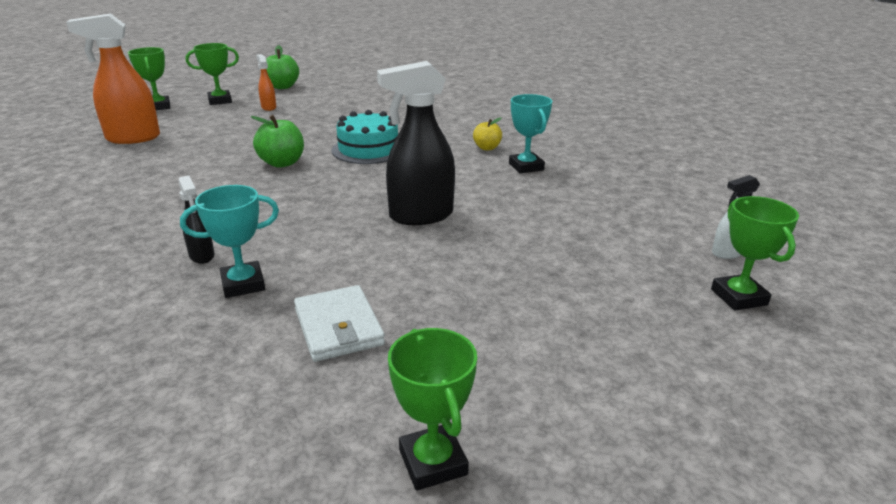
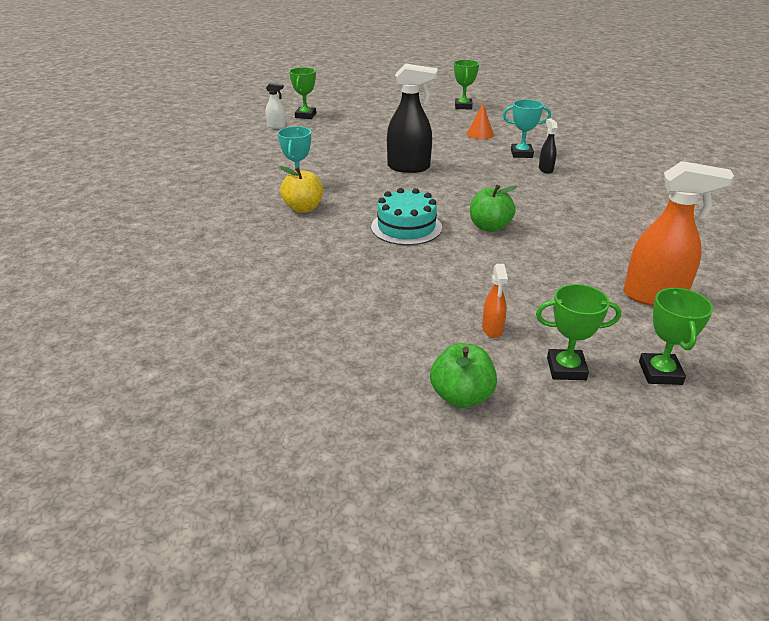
camera: 155 degrees left, 5 degrees up
(338, 327) = (480, 134): white wallet -> orange cone
(487, 148) = (303, 208): yellow apple -> yellow apple, size x1.56

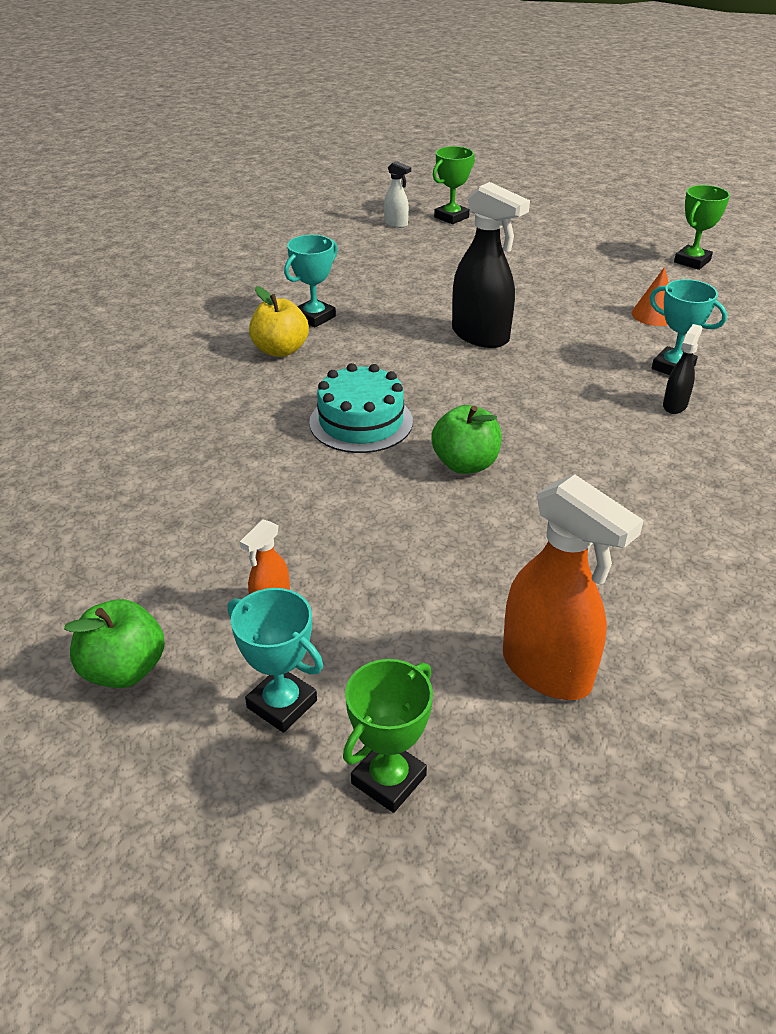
camera: 35 degrees right, 5 degrees up
(566, 369) = (282, 704): green trophy -> turquoise trophy

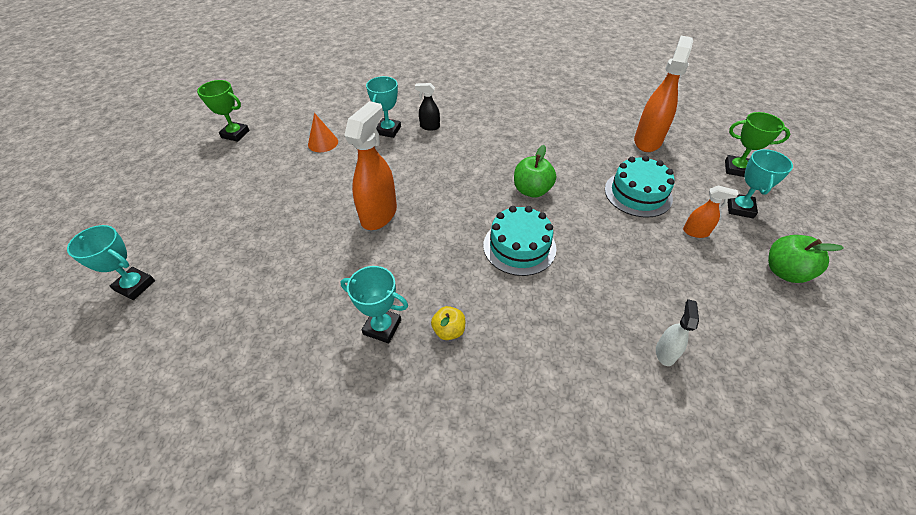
camera: 110 degrees left, 10 degrees up
(280, 350) = (449, 330): yellow apple -> yellow apple, size x0.64
(396, 224) = (150, 329): white spray bottle -> white spray bottle (665, 352)
(396, 578) = (638, 194): none -> turquoise cake
(451, 217) = (135, 286): green trophy -> turquoise trophy
(481, 336) = (379, 214): black spray bottle -> orange spray bottle

